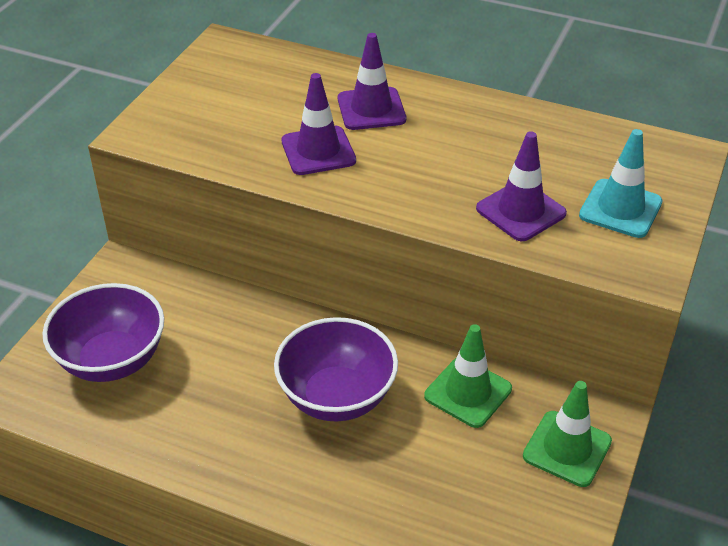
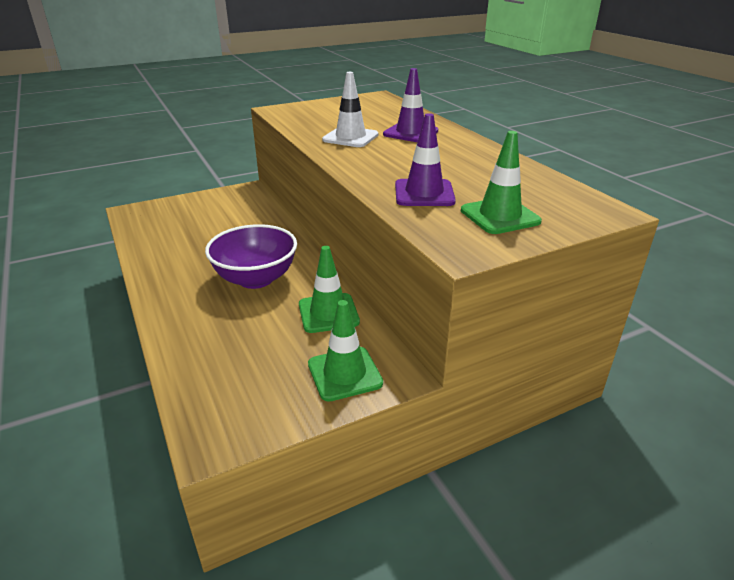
camera: 40 degrees right, 10 degrees down
(112, 360) = (186, 218): purple bowl -> none
(318, 151) = (350, 137): purple traffic cone -> white traffic cone
(620, 209) = (499, 216): turquoise traffic cone -> green traffic cone

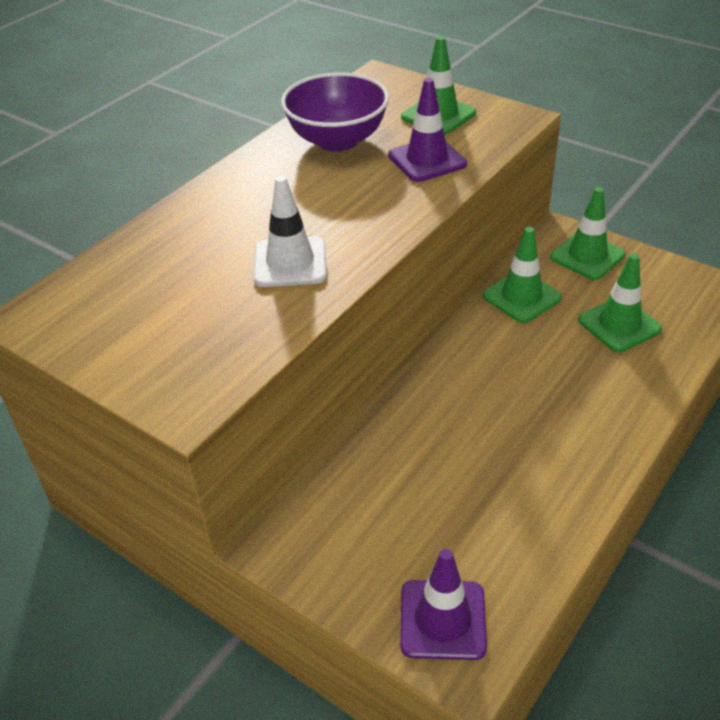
camera: 115 degrees left, 10 degrees up
(245, 347) = (619, 325): none -> green traffic cone
(256, 279) = (515, 377): purple bowl -> purple bowl (337, 140)
(410, 133) = (234, 221): purple traffic cone -> purple traffic cone (442, 620)

